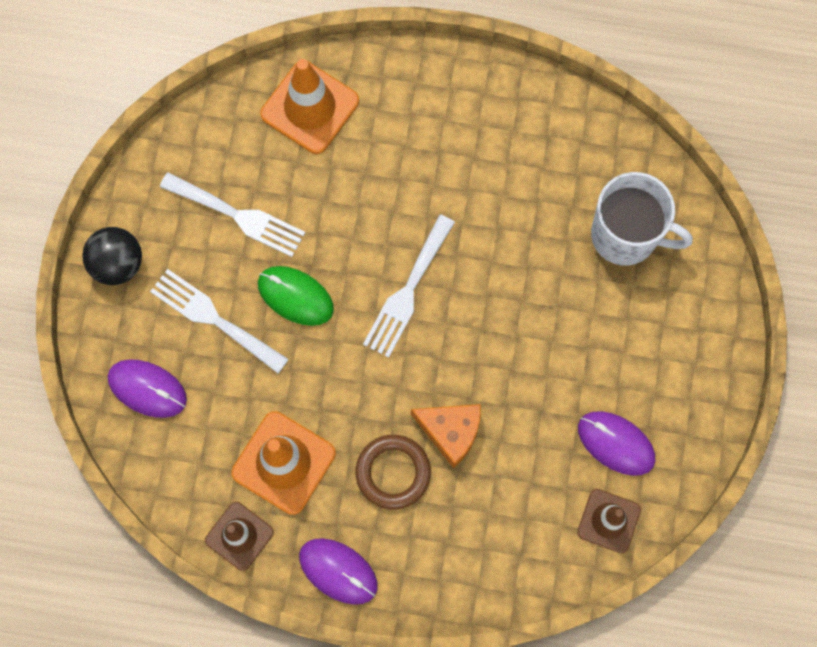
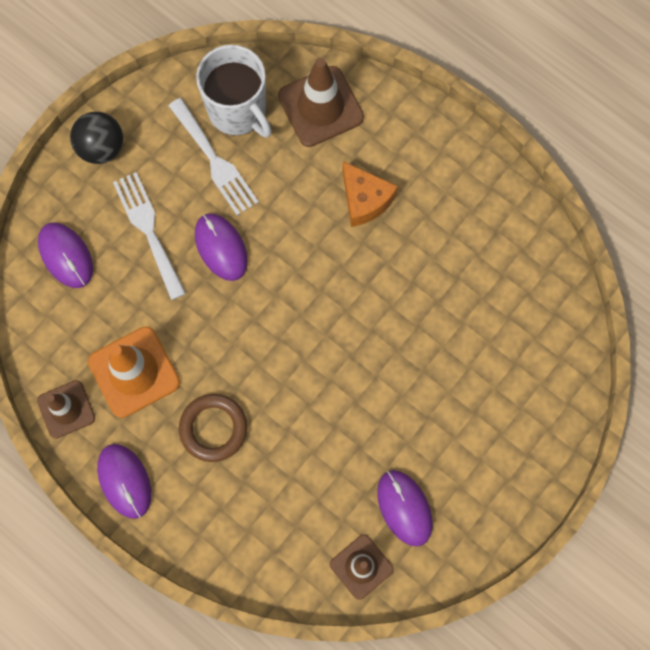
camera: 30 degrees right, 0 degrees up
(295, 296) = (221, 248): green mouse -> purple mouse
(310, 107) = (320, 107): orange traffic cone -> brown traffic cone
(407, 292) = (310, 292): white fork -> none
(450, 432) = (278, 422): orange cheese -> orange cheese (364, 200)
(626, 235) = (513, 345): white mug -> white mug (238, 111)

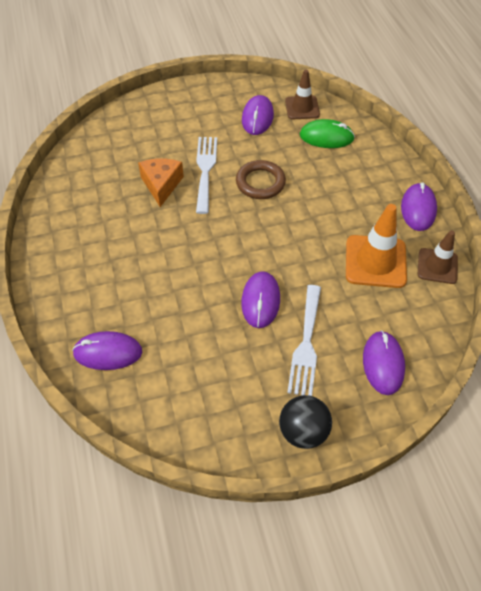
camera: 145 degrees left, 20 degrees down
(213, 428) = (342, 205): brown ring -> brown ring (260, 182)
(215, 161) = (219, 363): white fork -> white fork (205, 170)
(238, 111) = (171, 390): white mug -> none
(297, 531) = (326, 137): none -> green mouse
(320, 107) = (108, 352): brown traffic cone -> purple mouse
(364, 200) = (136, 272): orange cheese -> orange cheese (161, 185)

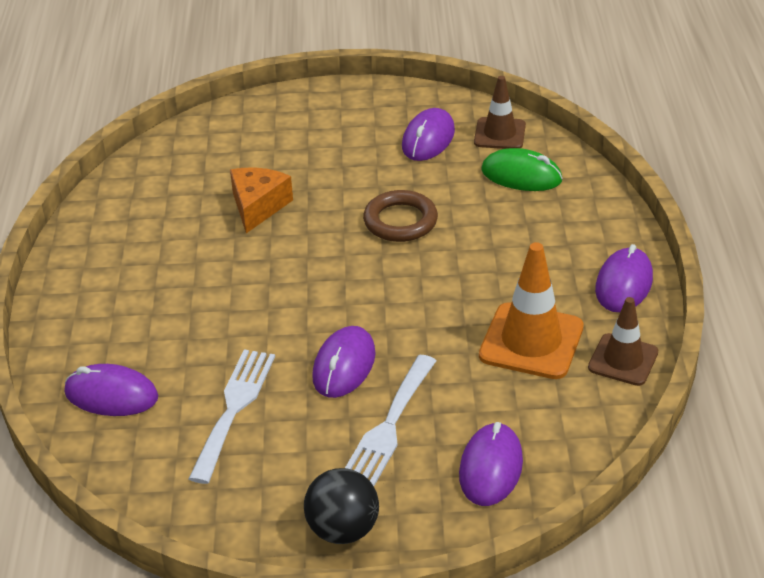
camera: 15 degrees right, 15 degrees down
(205, 170) = (327, 196): white fork -> white fork (234, 408)

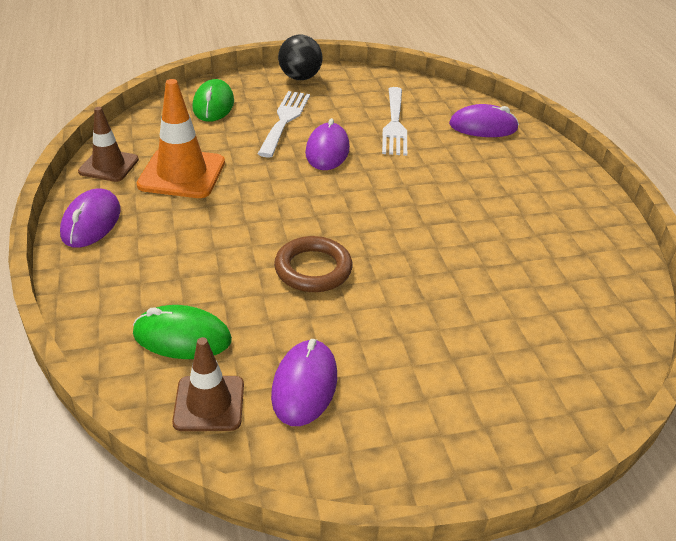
camera: 165 degrees right, 0 degrees up
(258, 206) = (466, 274): orange cheese -> none
(490, 468) = (213, 105): purple mouse -> green mouse

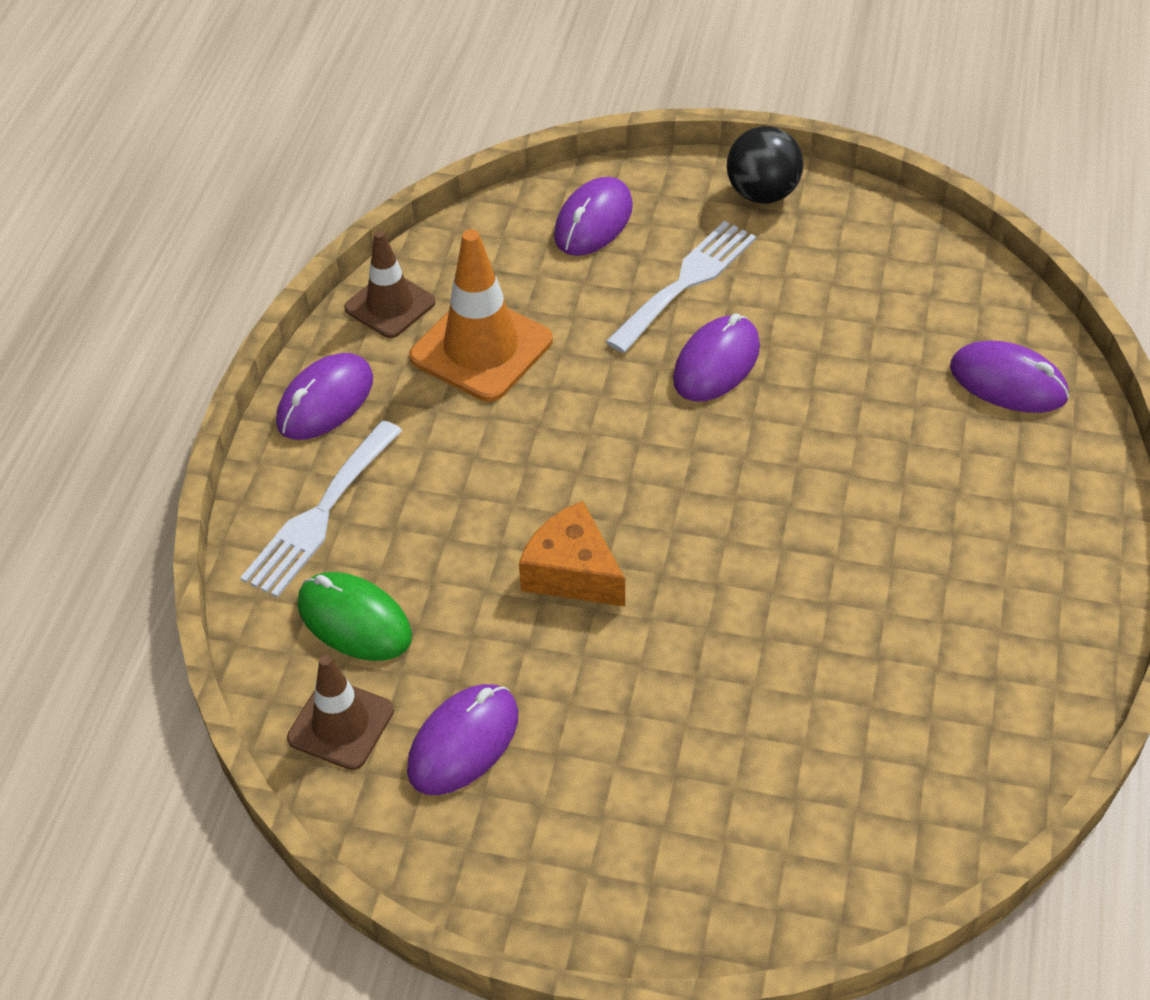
camera: 30 degrees right, 10 degrees up
(213, 105) = (593, 222): green mouse -> purple mouse
(313, 269) = (572, 572): brown ring -> orange cheese
(394, 124) = (858, 337): white fork -> white fork (320, 515)

